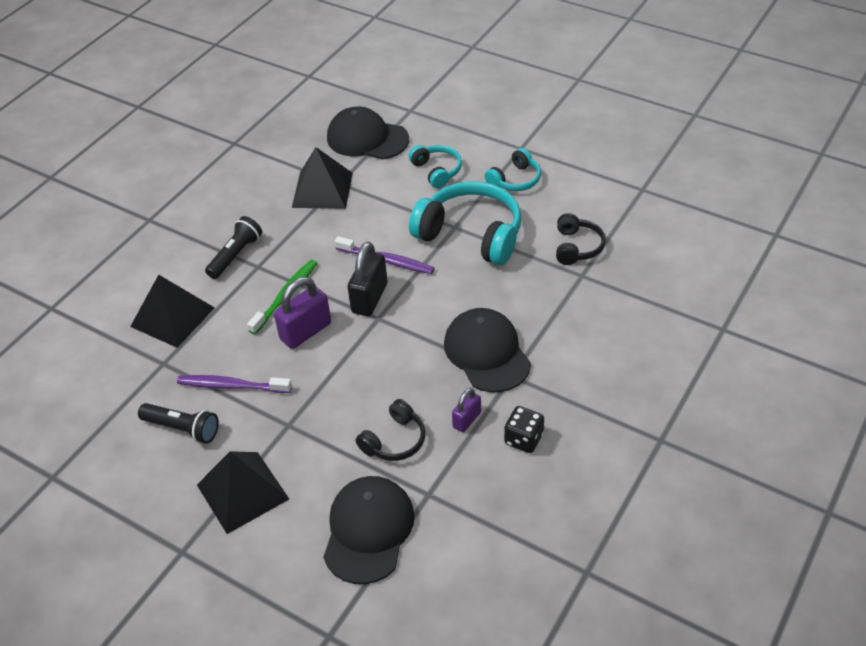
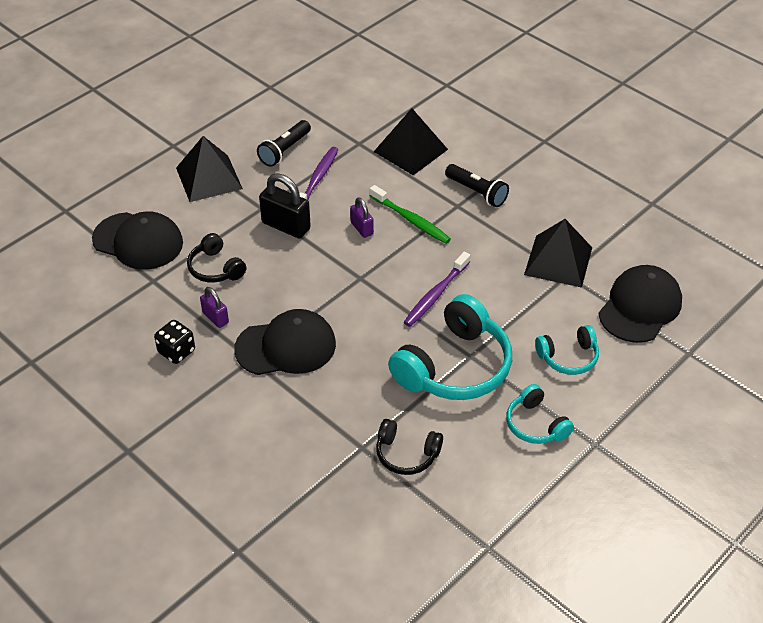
camera: 100 degrees right, 0 degrees up
(305, 331) = (362, 228): purple padlock -> purple padlock, size x0.58
(369, 298) = (388, 275): black padlock -> black padlock (286, 226)

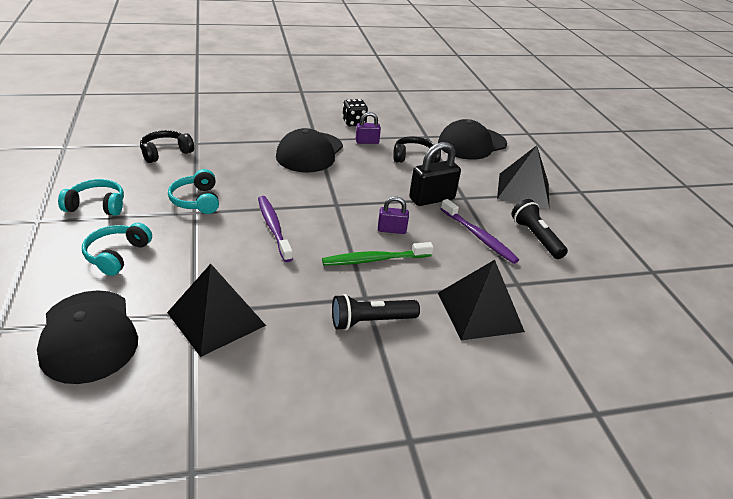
camera: 120 degrees right, 10 degrees down
(454, 367) = (196, 200): turquoise headphones -> turquoise headphones, size x0.53

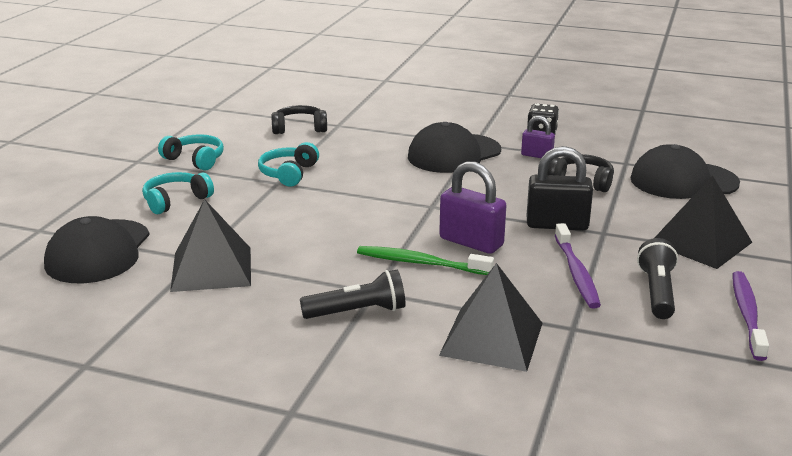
camera: 35 degrees right, 10 degrees down
(273, 227) = (341, 211): purple toothbrush -> purple toothbrush (747, 314)
(371, 321) = (357, 312): black flashlight -> black flashlight turned 150 degrees clockwise
(391, 230) = (471, 242): purple padlock -> purple padlock, size x1.72

